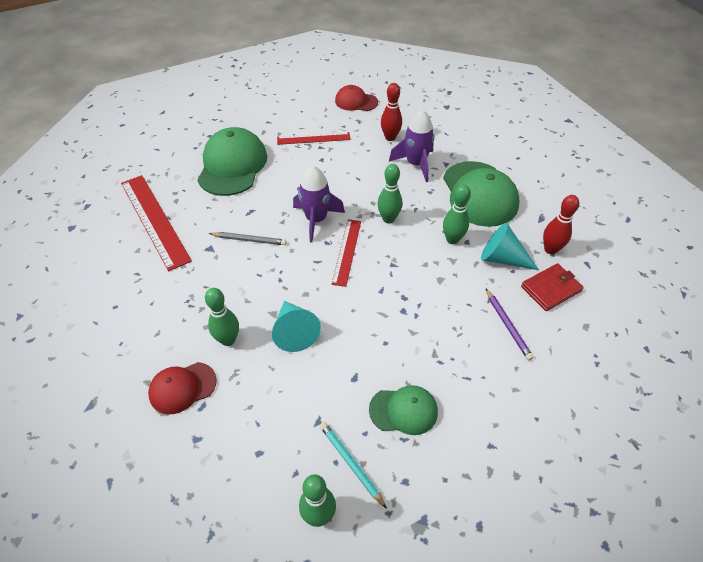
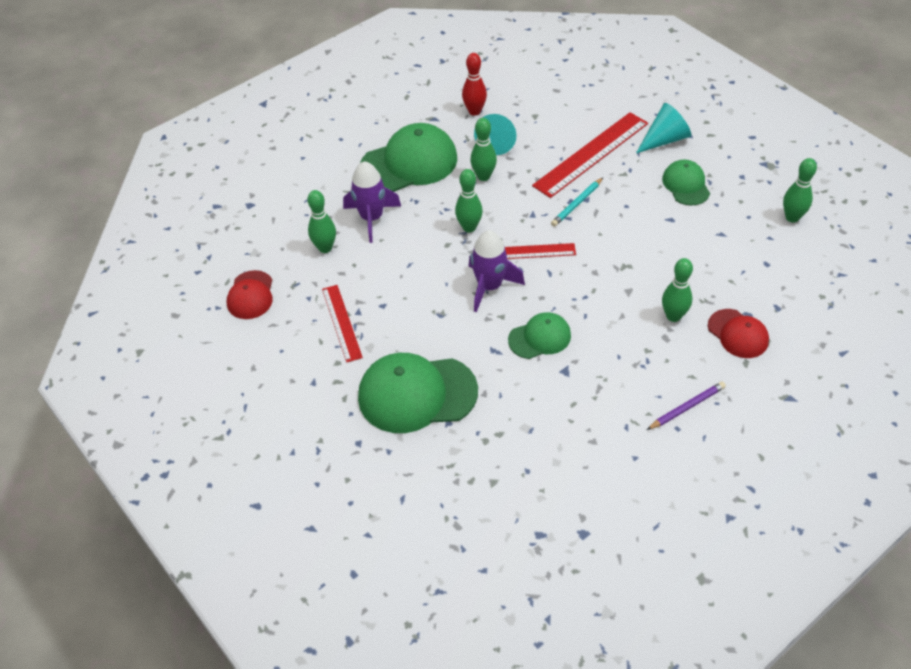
camera: 100 degrees left, 0 degrees up
(154, 220) = (540, 443): red ruler -> red ruler (591, 154)
(249, 240) = (540, 337): grey pencil -> green cap
(294, 332) = (642, 269): turquoise cone -> turquoise cone (664, 139)
(350, 463) = (745, 208): turquoise pencil -> turquoise pencil (577, 204)
(390, 137) = (325, 248): red bowling pin -> green bowling pin
(507, 325) = (575, 133): purple pencil -> purple pencil (687, 407)
(551, 288) = (523, 110): red wallet -> none

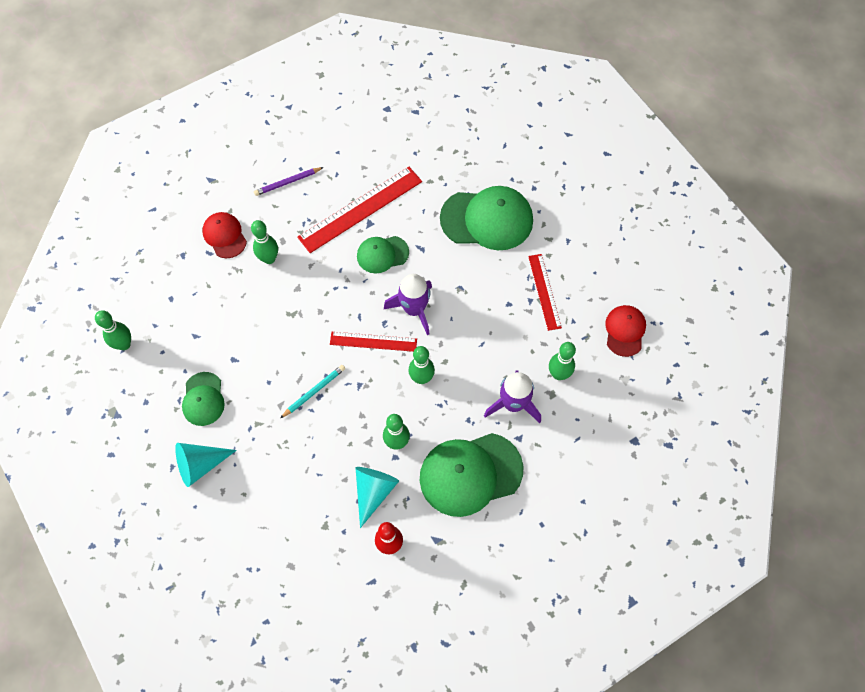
camera: 175 degrees left, 15 degrees up
(591, 154) = (281, 456): red ruler -> red ruler (360, 209)

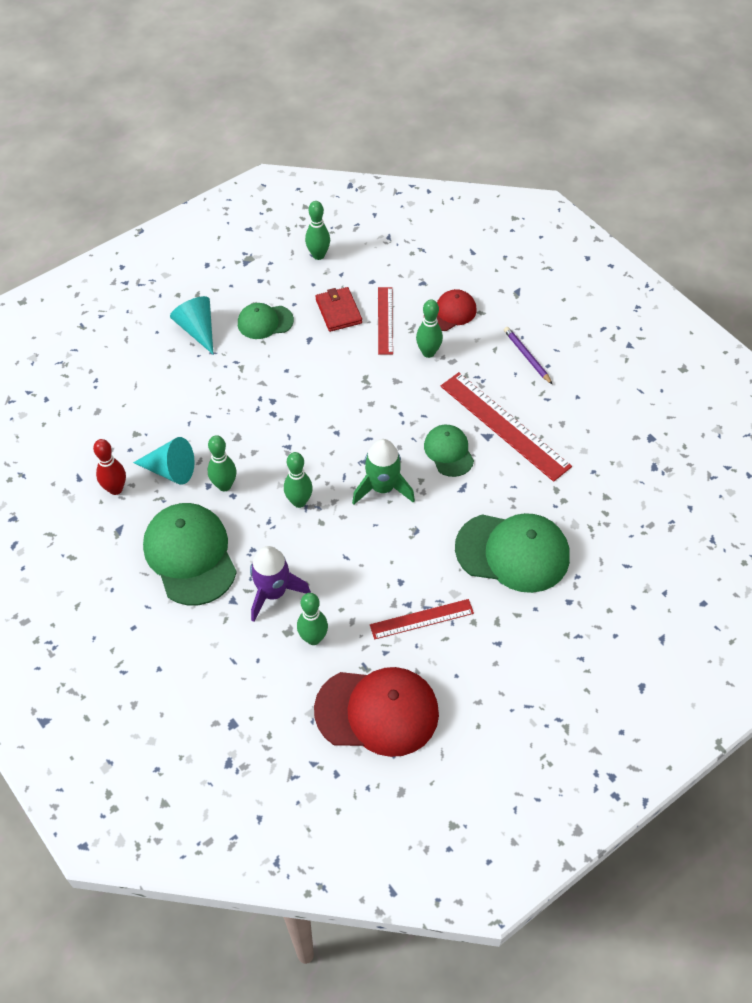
camera: 85 degrees right, 10 degrees down
(203, 331) = (338, 311): none -> red wallet
(314, 391) = (278, 408): turquoise pencil -> none
(373, 341) = (339, 454): red ruler -> red ruler (385, 320)
(414, 309) = (382, 488): purple rocket -> green rocket
(487, 219) = (513, 552): green cap -> green cap turned 75 degrees counterclockwise
(625, 331) = (377, 711): red cap -> red cap, size x1.80

